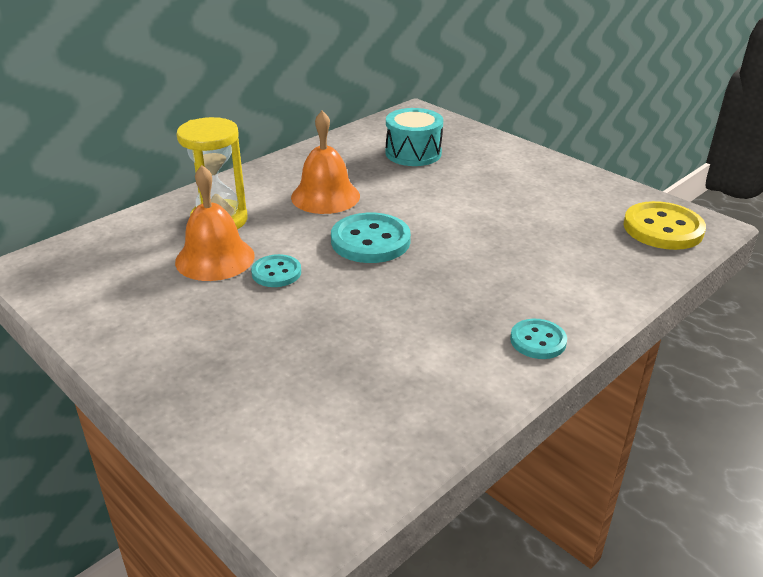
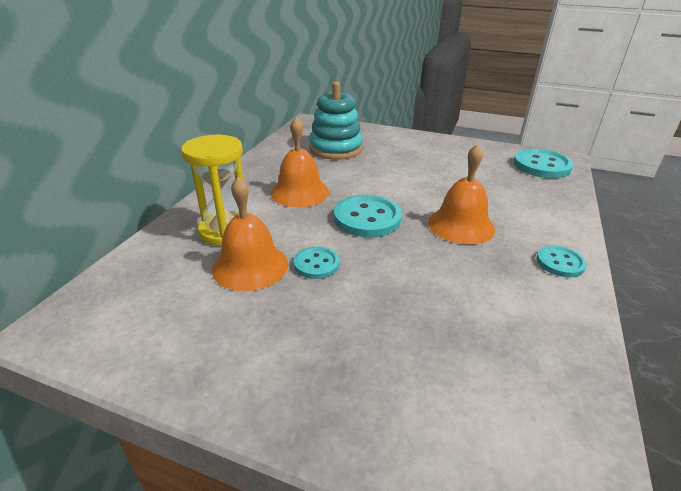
camera: 25 degrees left, 0 degrees up
(413, 153) = (335, 149): turquoise drum -> turquoise stacking toy
(468, 273) = (461, 225): none -> orange bell
(663, 228) = (541, 165): yellow button -> turquoise button

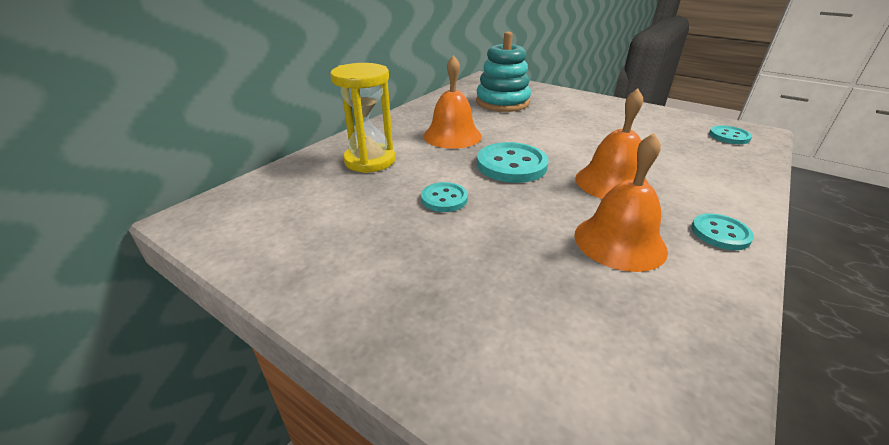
camera: 15 degrees right, 0 degrees up
(250, 266) = (380, 192): orange bell -> orange bell (619, 242)
(541, 165) = (729, 136): turquoise button -> turquoise button, size x0.58

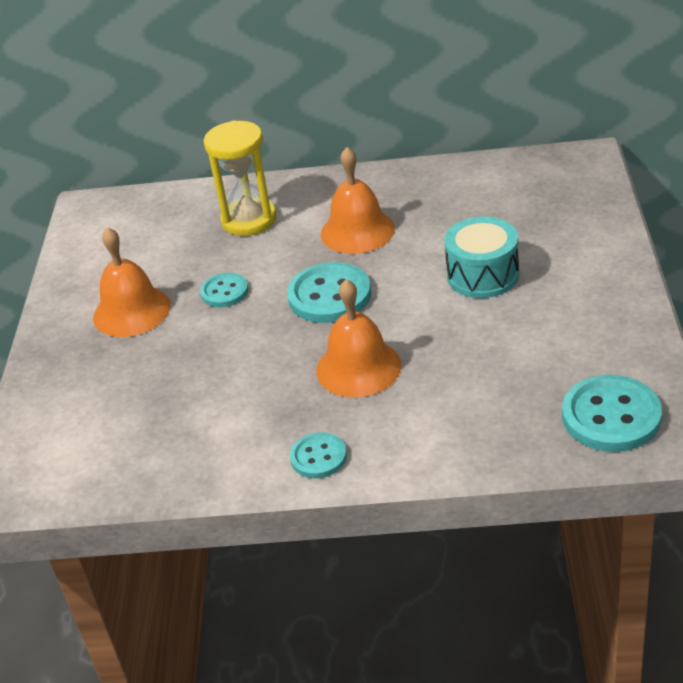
camera: 60 degrees right, 5 degrees up
(502, 102) = (503, 213): turquoise stacking toy -> none
(555, 122) = (482, 275): none -> turquoise drum
(619, 242) = (246, 405): orange bell -> orange bell (131, 311)
(729, 136) = (611, 416): turquoise button -> turquoise button, size x1.71

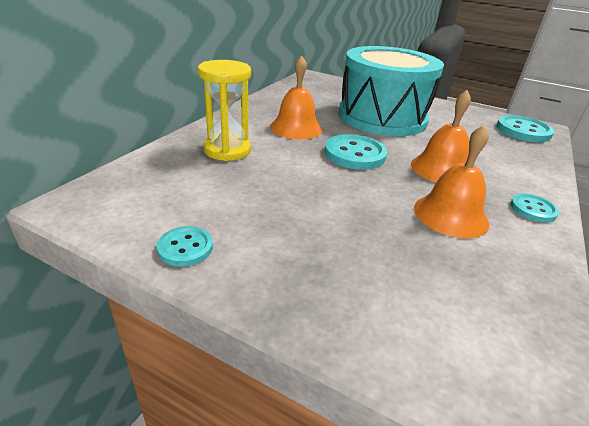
camera: 70 degrees left, 5 degrees down
(131, 311) = (277, 230): orange bell -> orange bell (450, 215)
(224, 292) = (304, 184): turquoise button -> turquoise button (185, 248)
(482, 275) = (382, 117): turquoise drum -> turquoise drum, size x2.04

